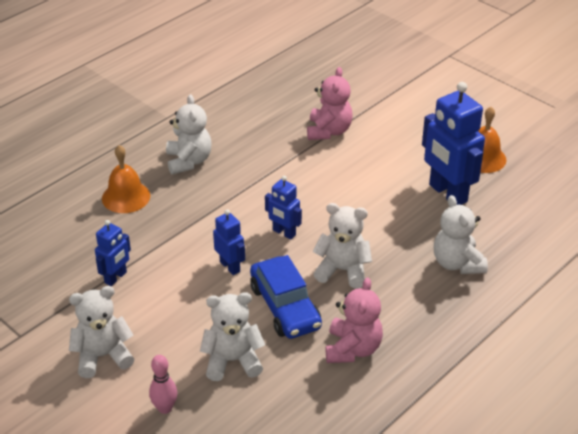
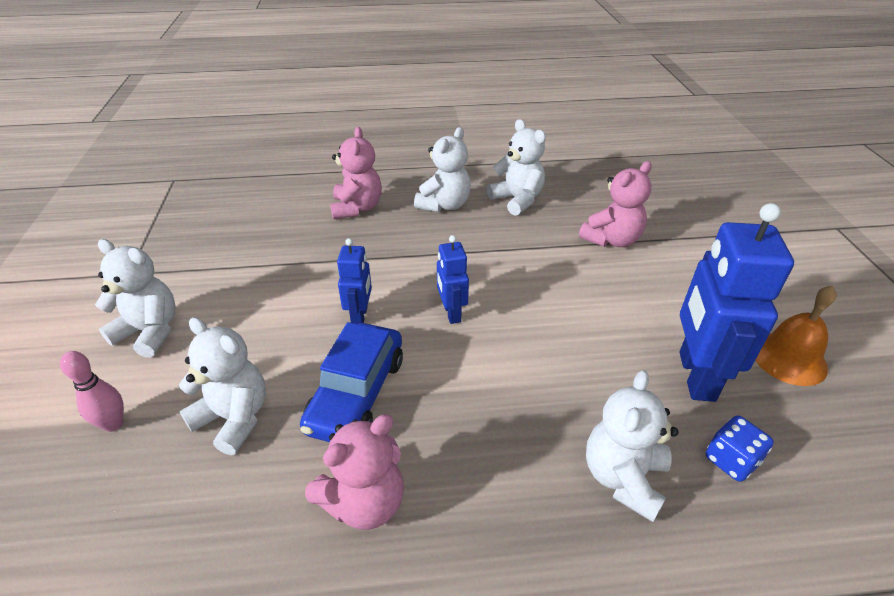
camera: 40 degrees right, 0 degrees up
(116, 277) = (258, 268): blue robot -> none
(126, 197) = (357, 208): orange bell -> pink teddy bear
(342, 270) = (466, 392): white teddy bear -> white teddy bear (517, 200)
(495, 226) = (731, 460): none -> blue dice

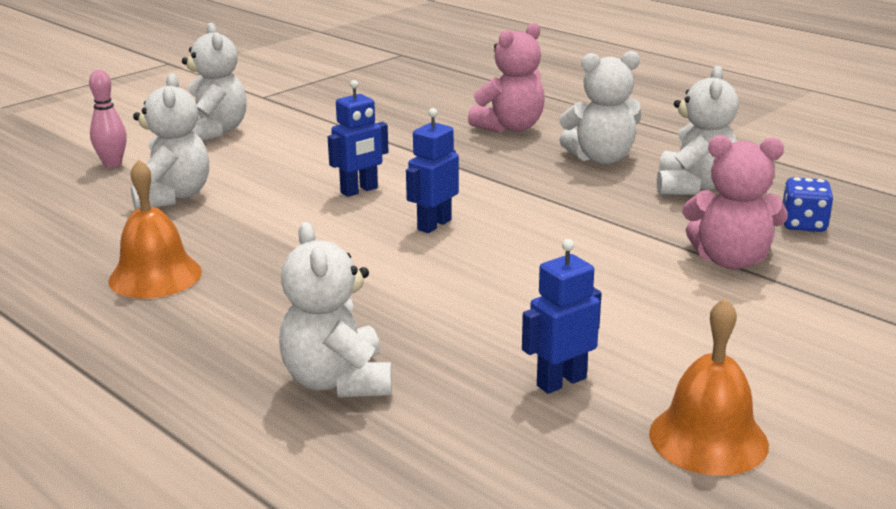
camera: 50 degrees right, 15 degrees down
(356, 394) = (263, 227): blue car -> none
(364, 502) = (155, 276): pink teddy bear -> orange bell
(623, 478) = (337, 381): white teddy bear -> white teddy bear turned 90 degrees counterclockwise
(695, 376) = (561, 381): blue robot -> blue robot, size x0.53
(731, 460) = (452, 438): blue dice -> blue dice (803, 224)

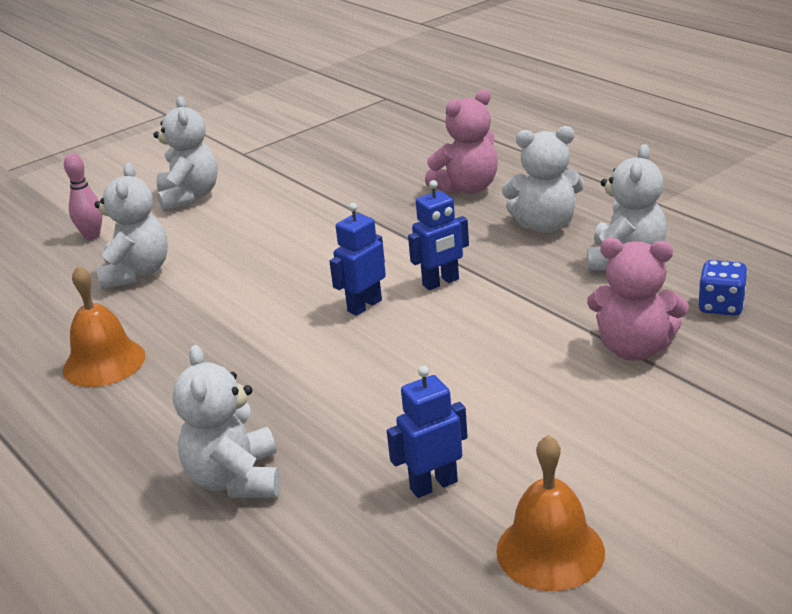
camera: 10 degrees right, 5 degrees up
(359, 190) = (305, 266): blue robot -> blue robot (441, 282)

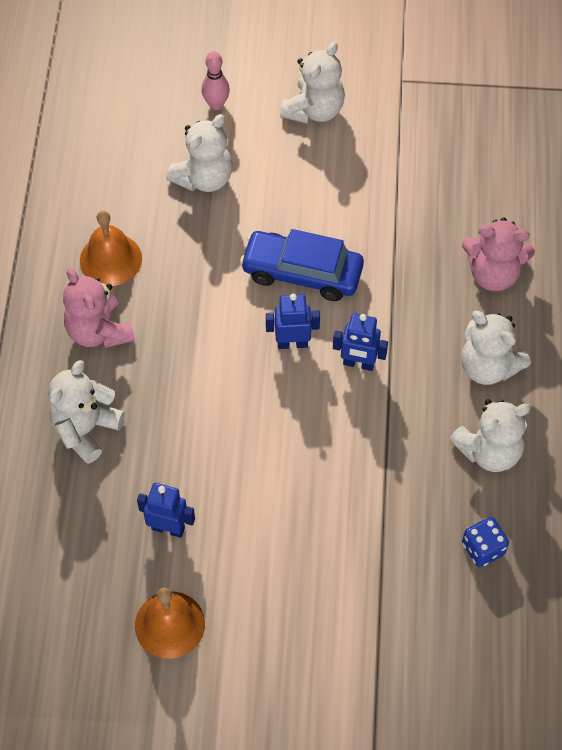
camera: 40 degrees right, 30 degrees up
(310, 268) = (302, 272): none -> blue car
(634, 349) = (387, 533): pink teddy bear -> pink teddy bear (99, 331)

